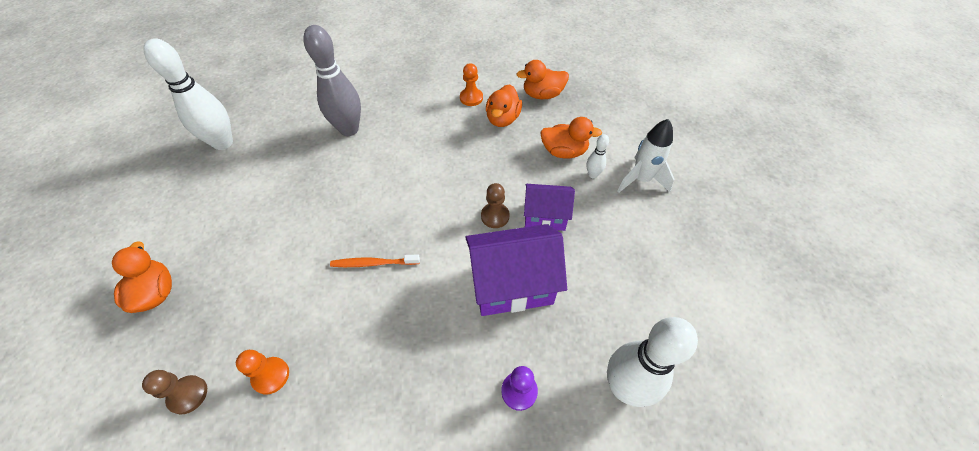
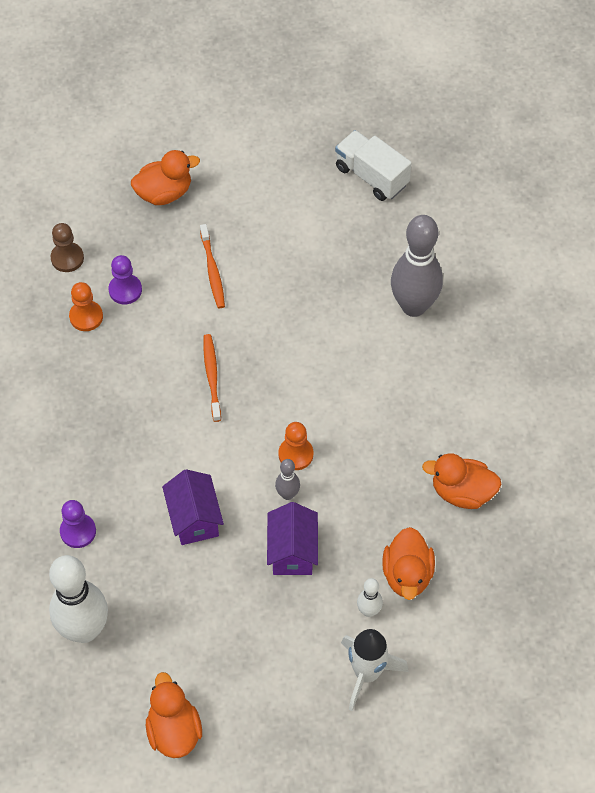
camera: 85 degrees right, 5 degrees up
(223, 143) = (371, 176): white bowling pin -> white truck
(253, 334) = (125, 290): none -> purple pawn
(264, 256) = (212, 271): none -> orange toothbrush
(471, 98) = (500, 446): orange pawn -> orange pawn (295, 454)
(495, 216) = (287, 494): brown pawn -> grey bowling pin
(512, 285) = (194, 519): purple house -> purple house, size x0.61
(542, 95) = (524, 544): orange duck -> orange duck (174, 730)

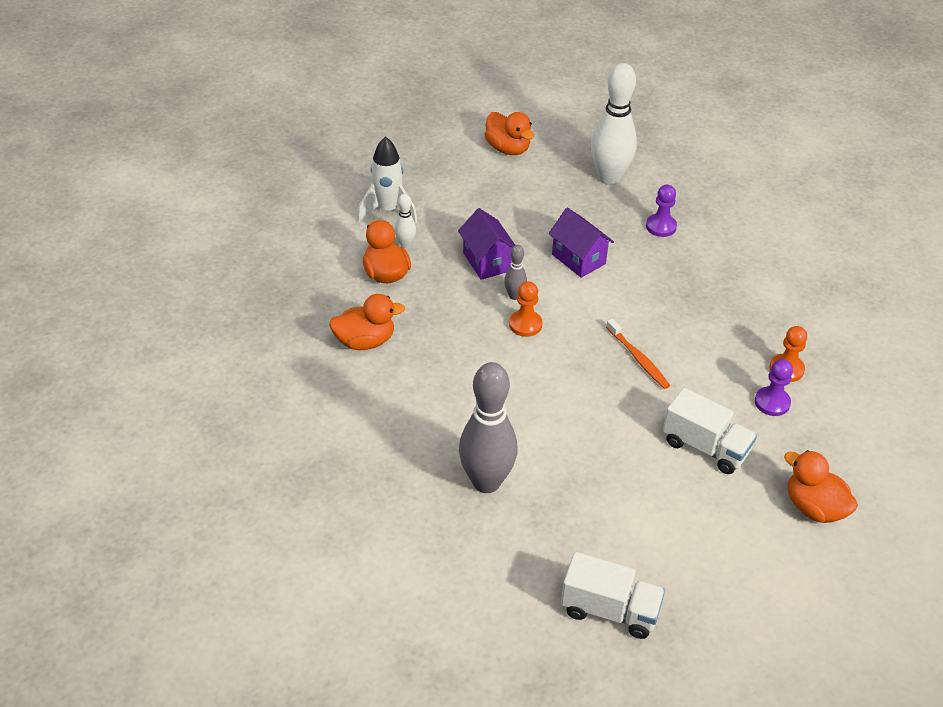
camera: 155 degrees right, 15 degrees down
(67, 258) = (849, 412): brown pawn -> none
(164, 193) = (814, 507): orange duck -> orange duck turned 90 degrees clockwise
(212, 271) = (705, 447): orange toothbrush -> white truck

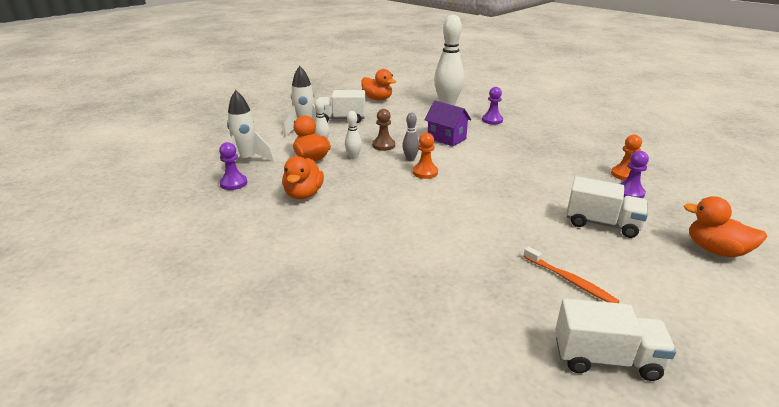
camera: 10 degrees left, 15 degrees down
(283, 308) = (233, 183): none -> purple pawn
(303, 267) = (247, 160): none -> white rocket
(365, 341) = (303, 194): orange duck -> orange duck turned 120 degrees clockwise
(441, 280) = (353, 157): none -> white bowling pin
(443, 193) = (341, 119): none -> white truck
(486, 482) = (436, 270): grey bowling pin -> none
(487, 262) = (383, 145): purple house -> brown pawn
(638, 359) = (517, 181): orange toothbrush -> orange toothbrush (570, 281)

